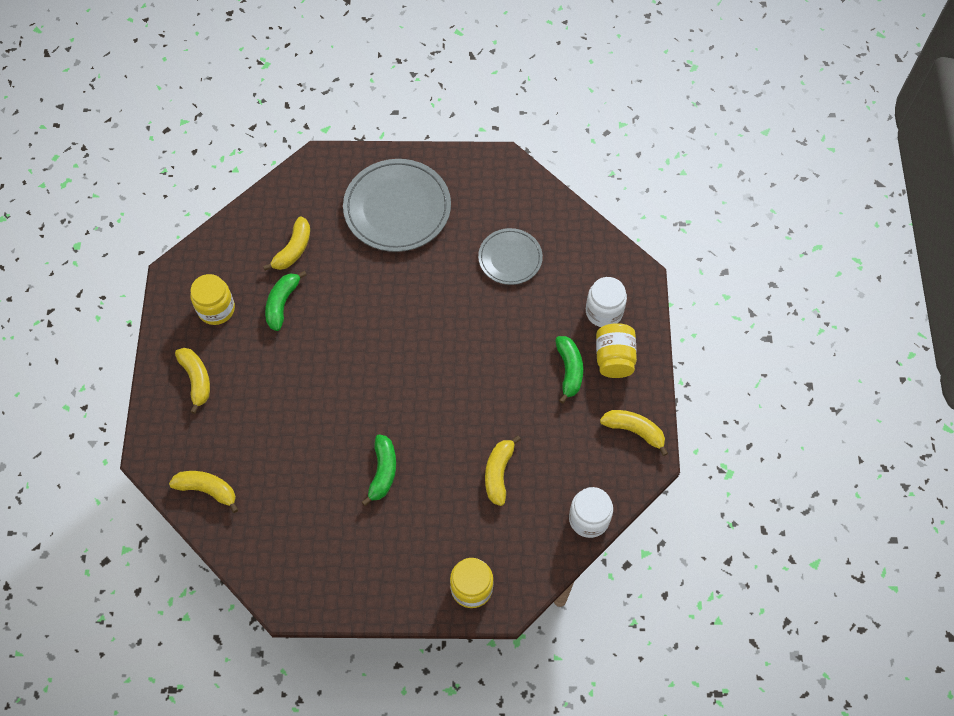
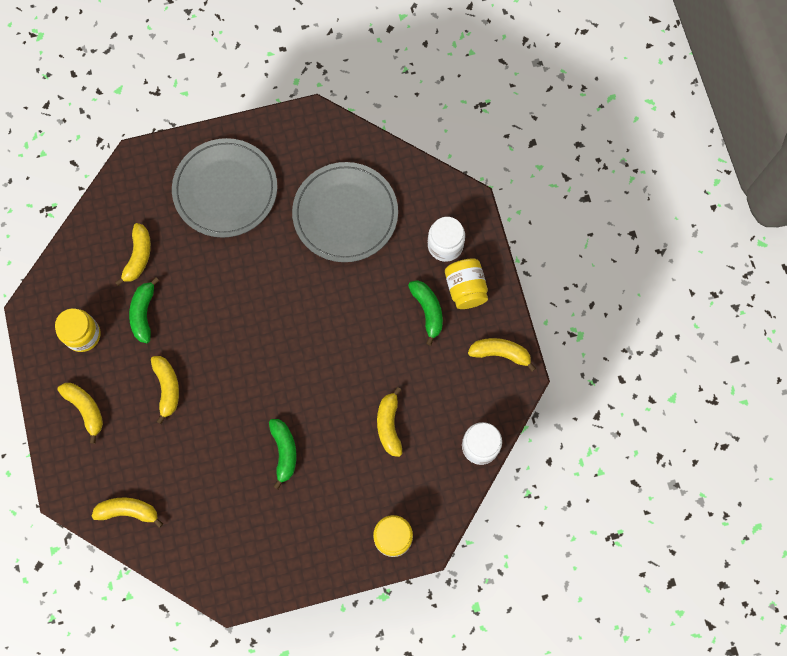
camera: 15 degrees left, 10 degrees up
(283, 380) = (167, 388): none -> yellow banana
(510, 258) = (345, 214): grey plate -> grey plate, size x1.71

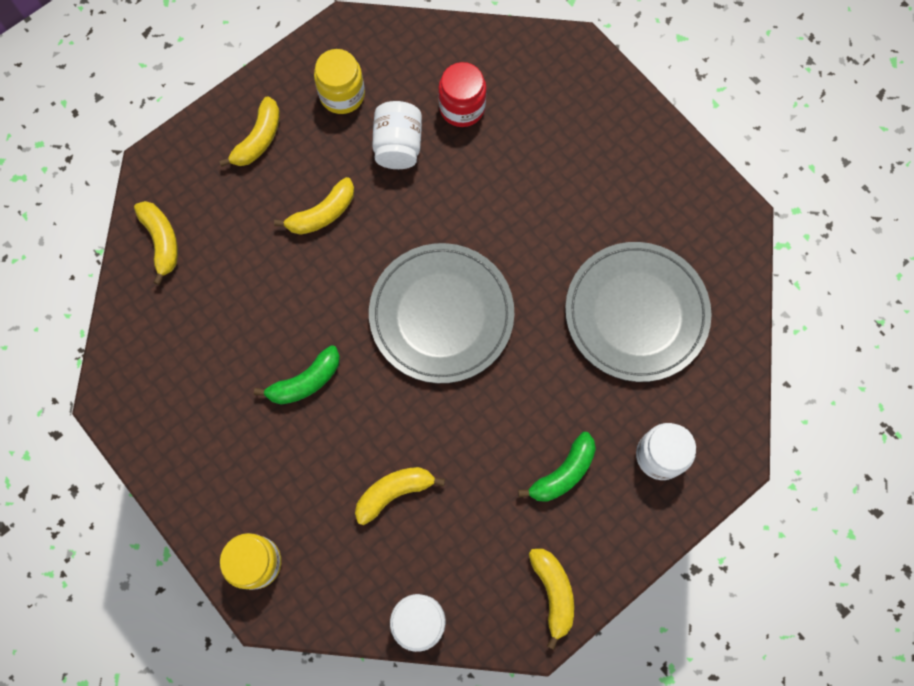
camera: 65 degrees right, 0 degrees up
(138, 257) = (462, 107): yellow banana -> red jar
(144, 313) = (398, 146): green banana -> white jar
(225, 190) = (592, 162): grey plate -> grey plate (441, 314)
(465, 289) = (616, 508): yellow jar -> none

